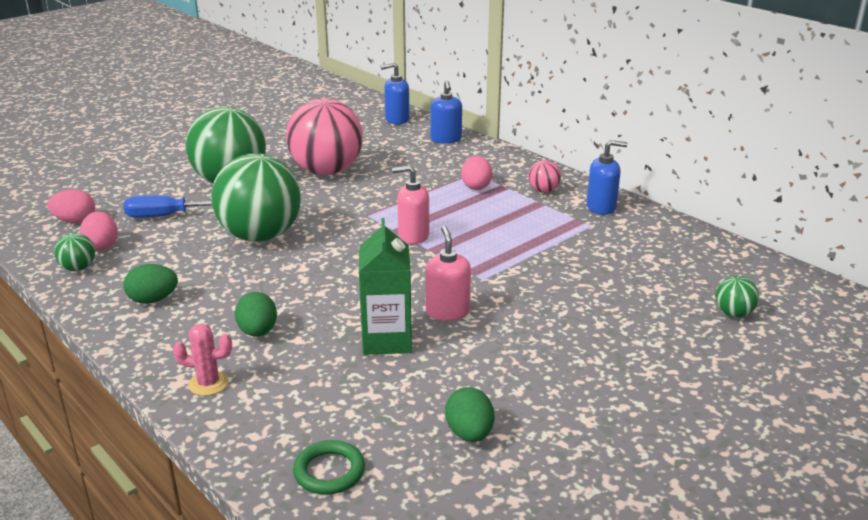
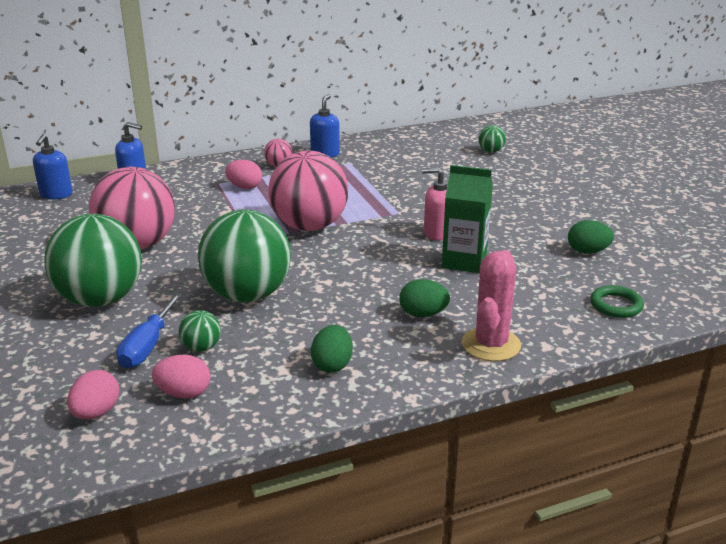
camera: 70 degrees left, 0 degrees up
(78, 268) = (226, 411): green ball -> green ball (201, 348)
(208, 383) = (491, 344): pink cactus -> pink cactus, size x1.67
(413, 236) = (309, 226): pink soap dispenser -> pink ball

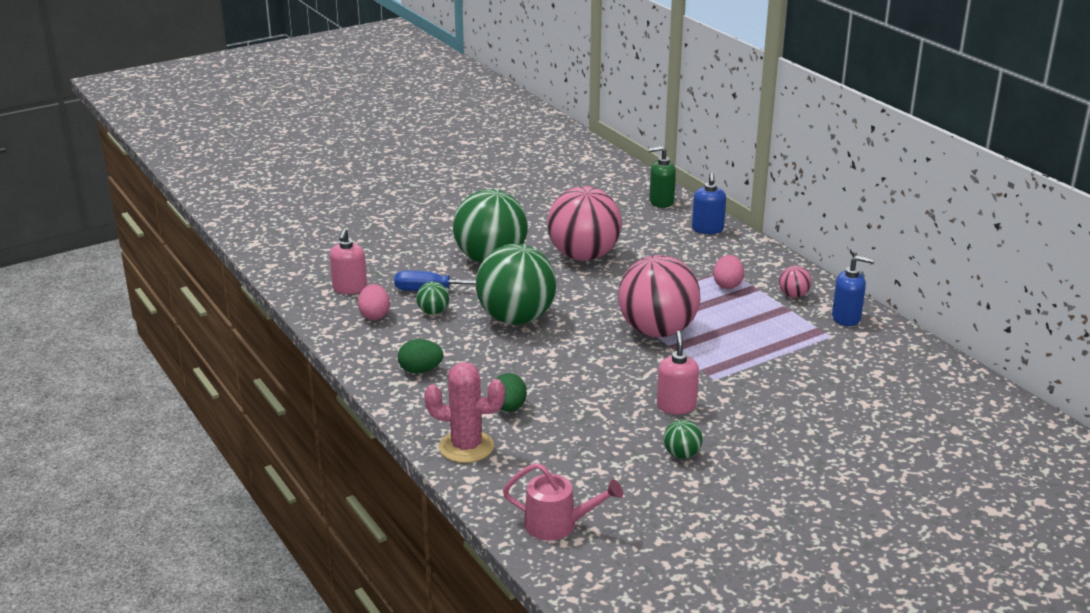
camera: 80 degrees right, 0 degrees up
(56, 194) = (661, 202): blue soap dispenser -> green soap dispenser
(96, 412) = (349, 288): pink egg -> pink soap dispenser
(464, 261) = (618, 426): green carton -> none
(491, 151) = (938, 434): green ball -> green ball (682, 454)
(587, 251) = (675, 509): green egg -> none
(616, 305) = (558, 525): green ring -> pink watering can

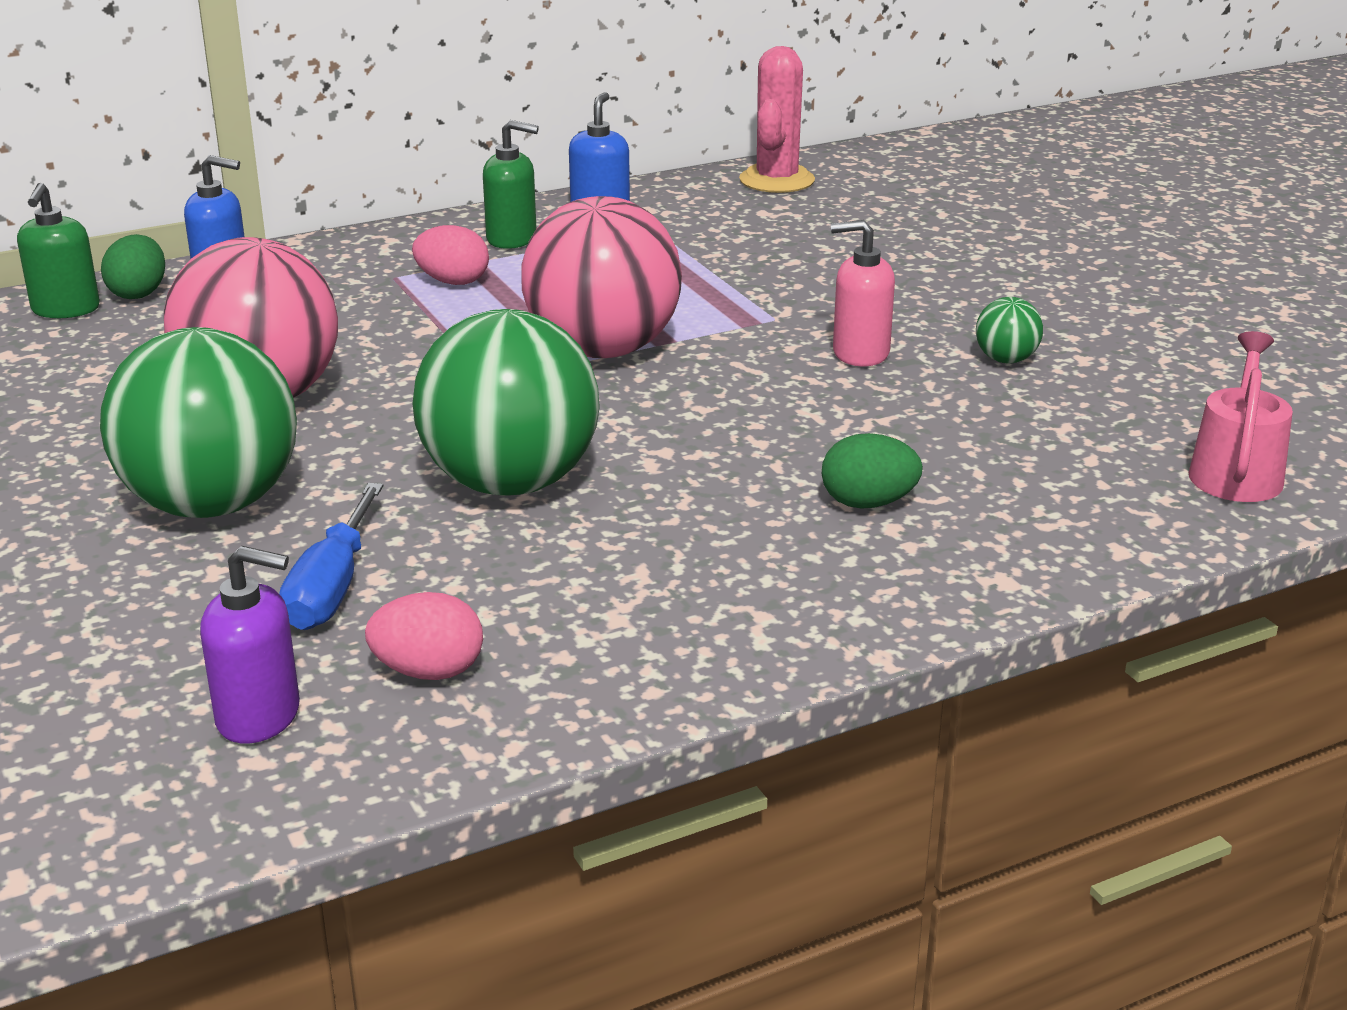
camera: 85 degrees left, 0 degrees up
(349, 288) = (259, 716): pink soap dispenser -> purple soap dispenser
(420, 370) = (712, 604): green egg -> green egg (139, 293)
(433, 312) = (442, 585): green ball -> none
(466, 447) = (1013, 553): pink cactus -> pink cactus (777, 180)
(793, 295) = (512, 239): pink ball -> green soap dispenser

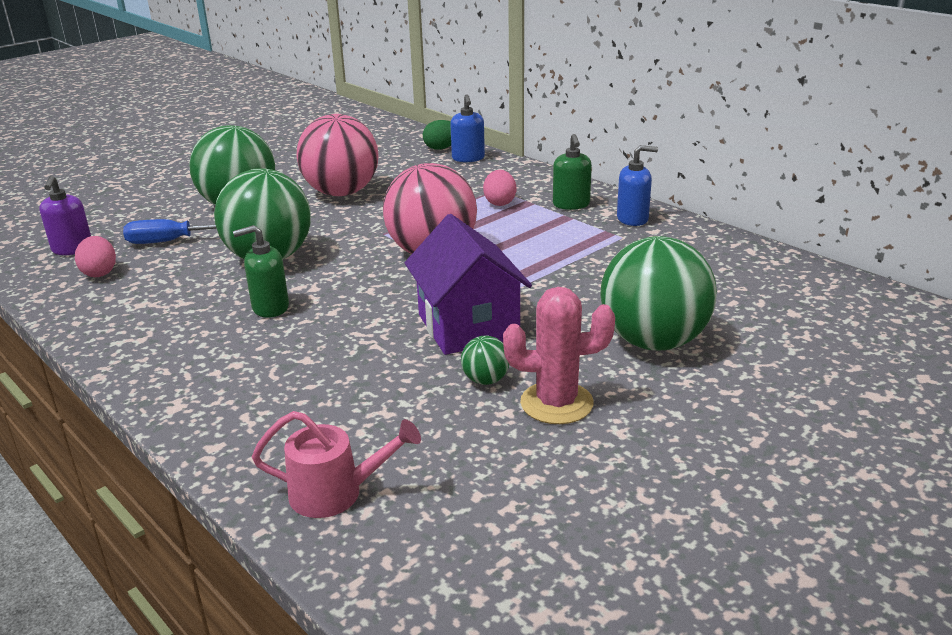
camera: 75 degrees right, 0 degrees up
(65, 309) = (416, 141): green soap dispenser -> green soap dispenser (270, 308)
(777, 180) = (750, 260): pink cactus -> pink cactus (556, 403)
(860, 353) = (468, 326): pink soap dispenser -> purple house
(868, 503) = (263, 353): green egg -> none
(952, 261) = (653, 342): none -> green ball

